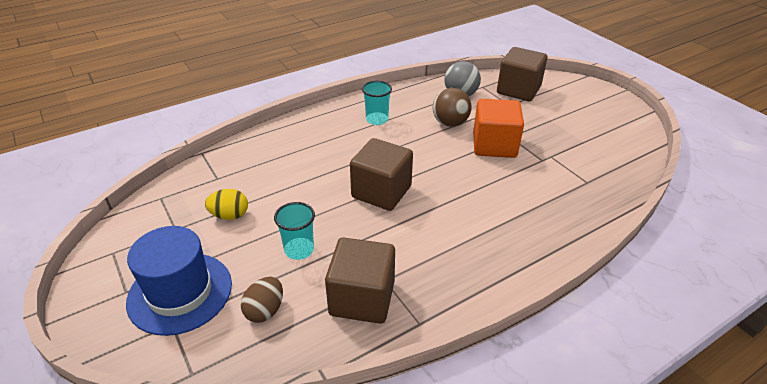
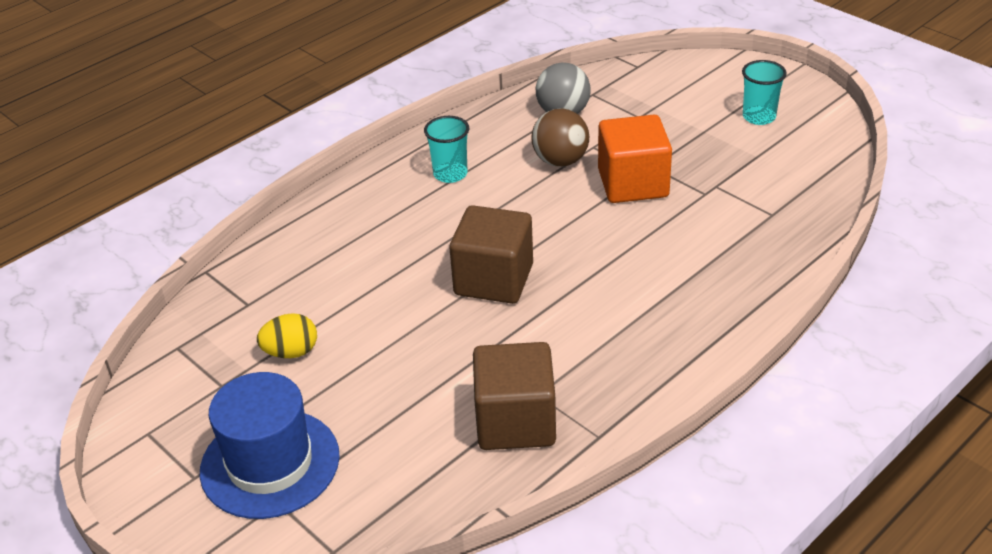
camera: 10 degrees left, 0 degrees up
(265, 310) = (394, 461): brown egg -> none
(299, 250) = (408, 379): turquoise cup -> turquoise cup (759, 117)
(518, 90) = (647, 91): brown cube -> none

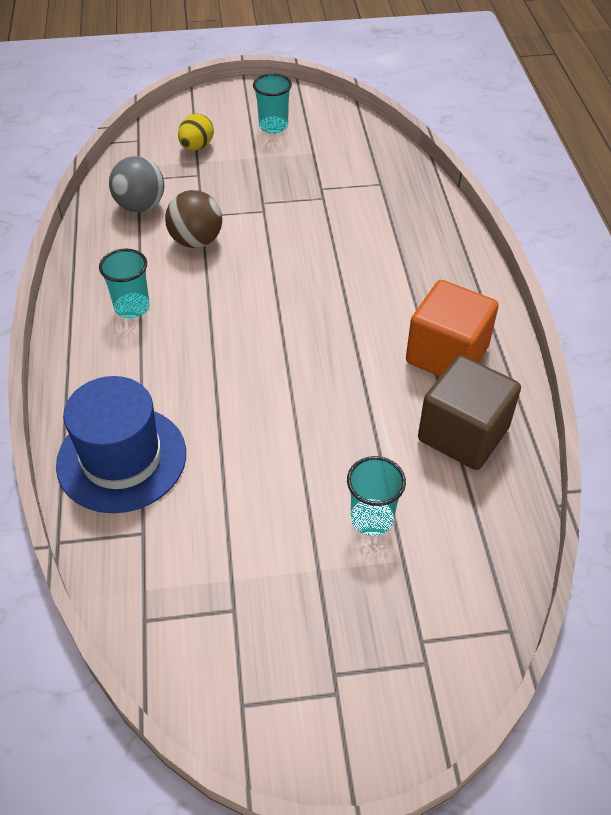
camera: 55 degrees left, 10 degrees up
(270, 463) = (370, 623): blue hat -> blue hat (121, 458)
(291, 352) = (242, 534): yellow egg -> yellow egg (196, 147)
(370, 413) = (372, 519): none -> turquoise cup
(494, 280) = (292, 356): brown cube -> none
(633, 184) = (270, 222): orange cube -> orange cube (447, 355)

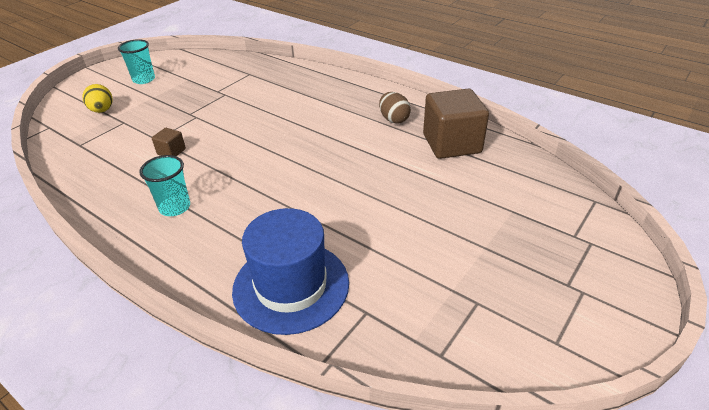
camera: 45 degrees left, 10 degrees down
(140, 206) = (102, 156): grey ball -> none
(196, 241) = (171, 152): brown ball -> brown cube
(372, 519) = (471, 205): turquoise cup -> none
(447, 355) = (393, 119): orange cube -> brown egg

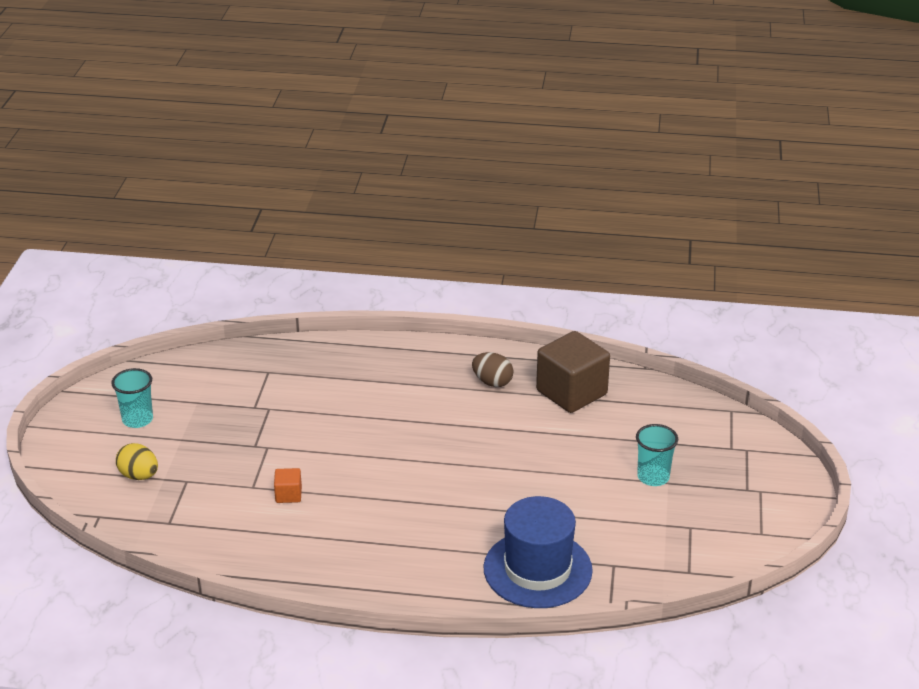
camera: 30 degrees left, 5 degrees down
(171, 152) = (288, 495): brown cube -> orange cube
(175, 207) = (361, 546): turquoise cup -> turquoise cup (653, 477)

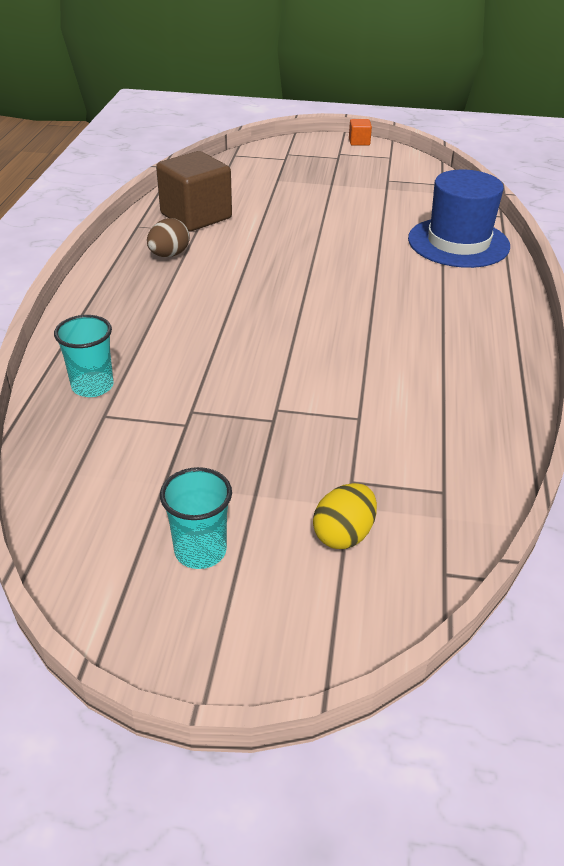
camera: 90 degrees left, 5 degrees up
(288, 495) = (372, 388): orange cube -> orange cube (359, 142)
(653, 477) = (325, 189): turquoise cup -> turquoise cup (92, 386)

